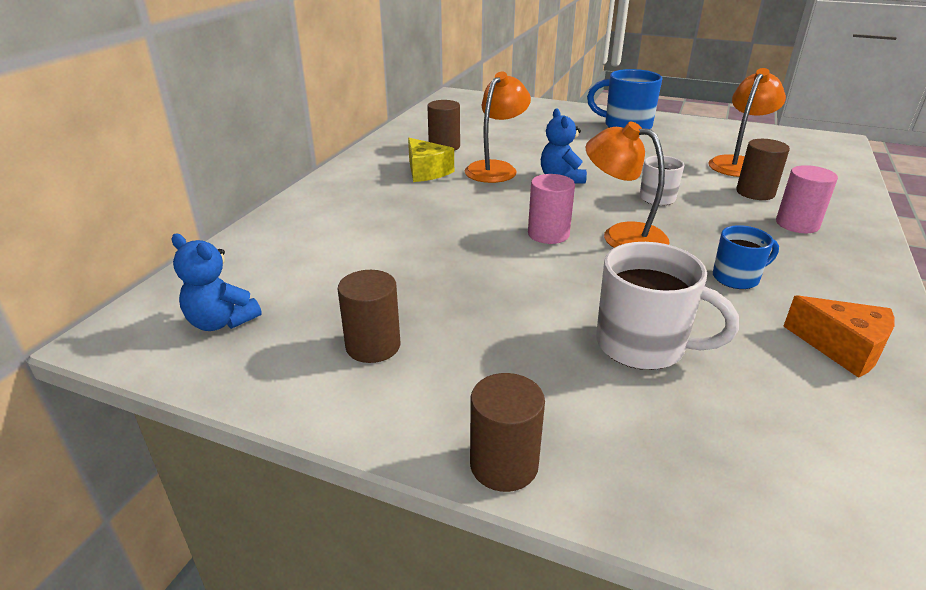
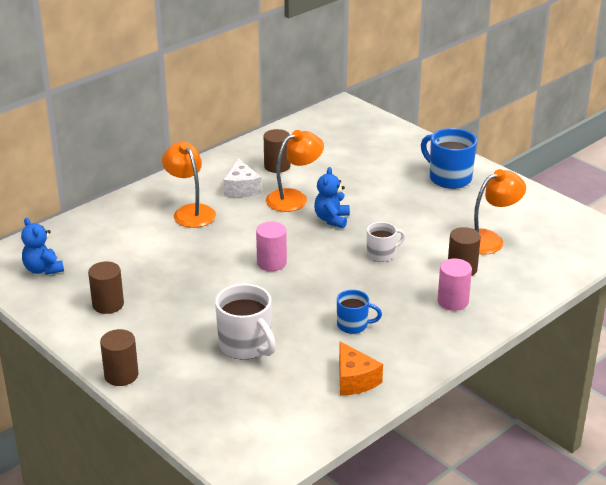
camera: 25 degrees right, 0 degrees up
(426, 171) = (241, 189): yellow cheese -> white cheese
(622, 235) = (318, 277): orange lamp -> orange lamp (190, 212)

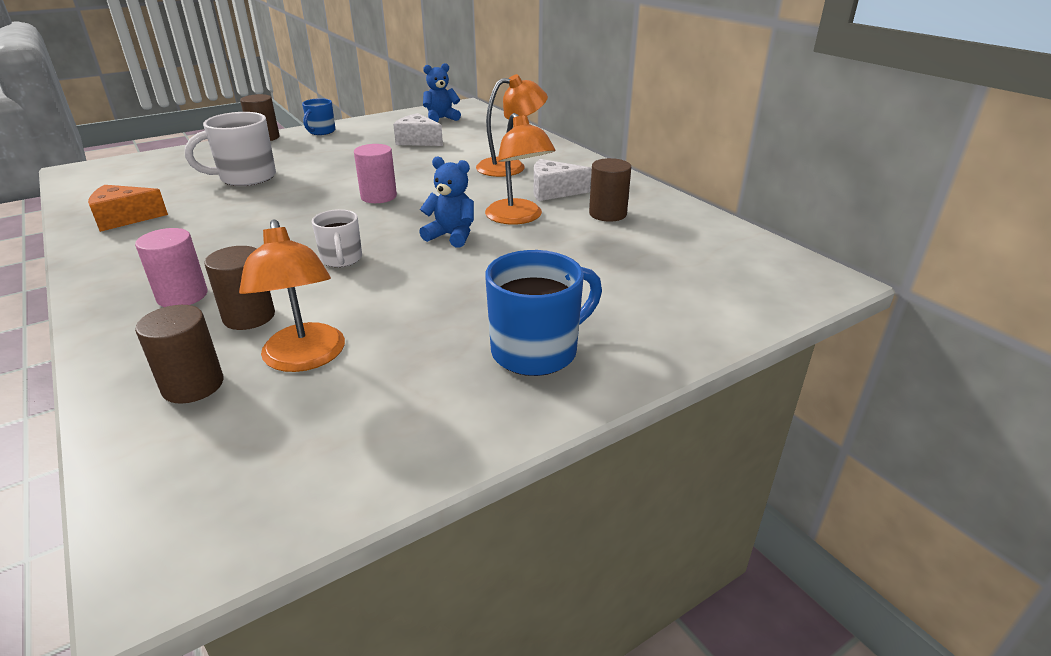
camera: 100 degrees right, 0 degrees up
(108, 304) = (368, 135): brown cylinder -> brown cylinder (193, 385)
(124, 270) = (418, 141): none -> white cheese
(353, 325) = (215, 227): blue mug -> blue mug (321, 131)

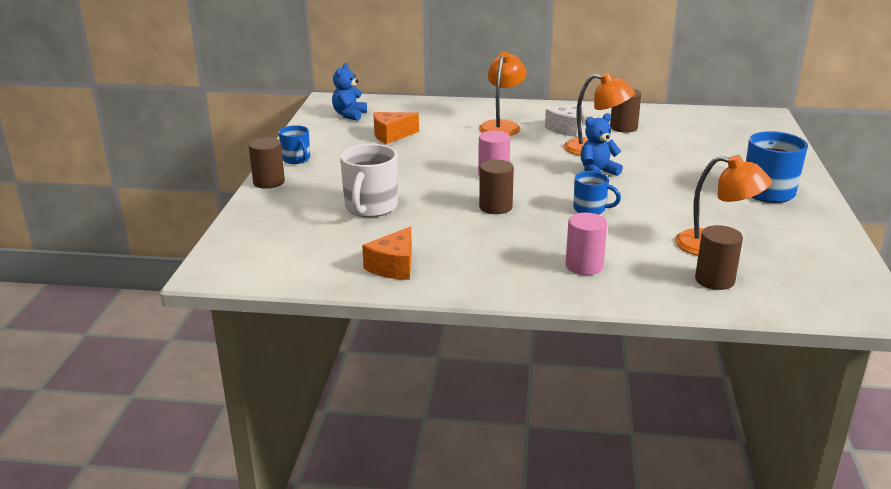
camera: 50 degrees left, 5 degrees down
(249, 316) = (642, 251): brown cylinder -> brown cylinder (495, 207)
(341, 259) = (590, 209): white mug -> blue mug
(418, 141) = (391, 135): white cheese -> orange cheese

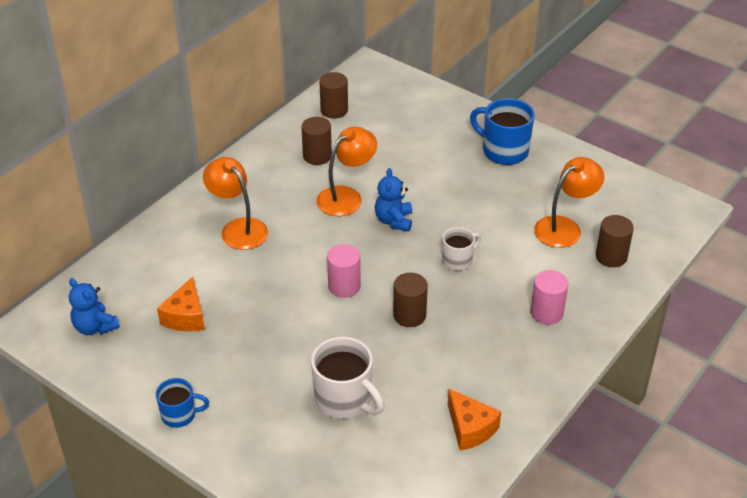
camera: 60 degrees left, 15 degrees up
(269, 182) = (220, 458): brown cylinder -> brown cylinder (334, 110)
(567, 128) = (286, 190): white cheese -> none
(590, 209) = (458, 260): blue mug -> white mug

